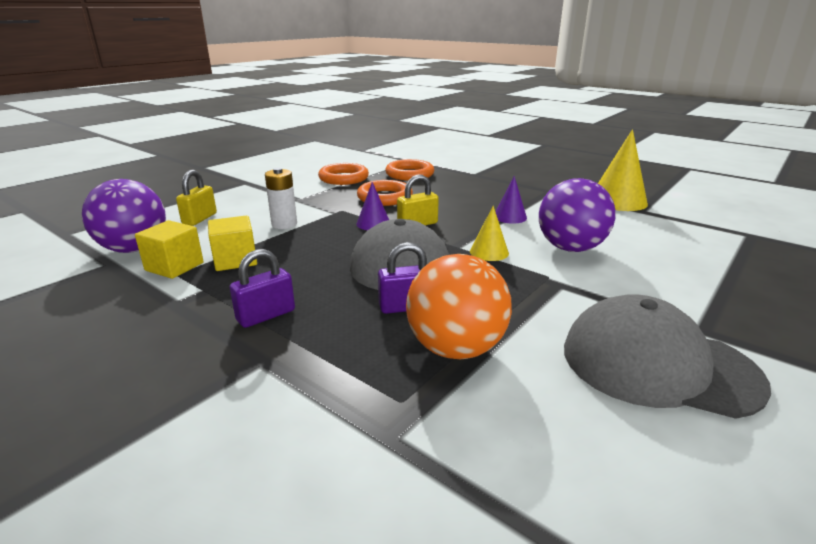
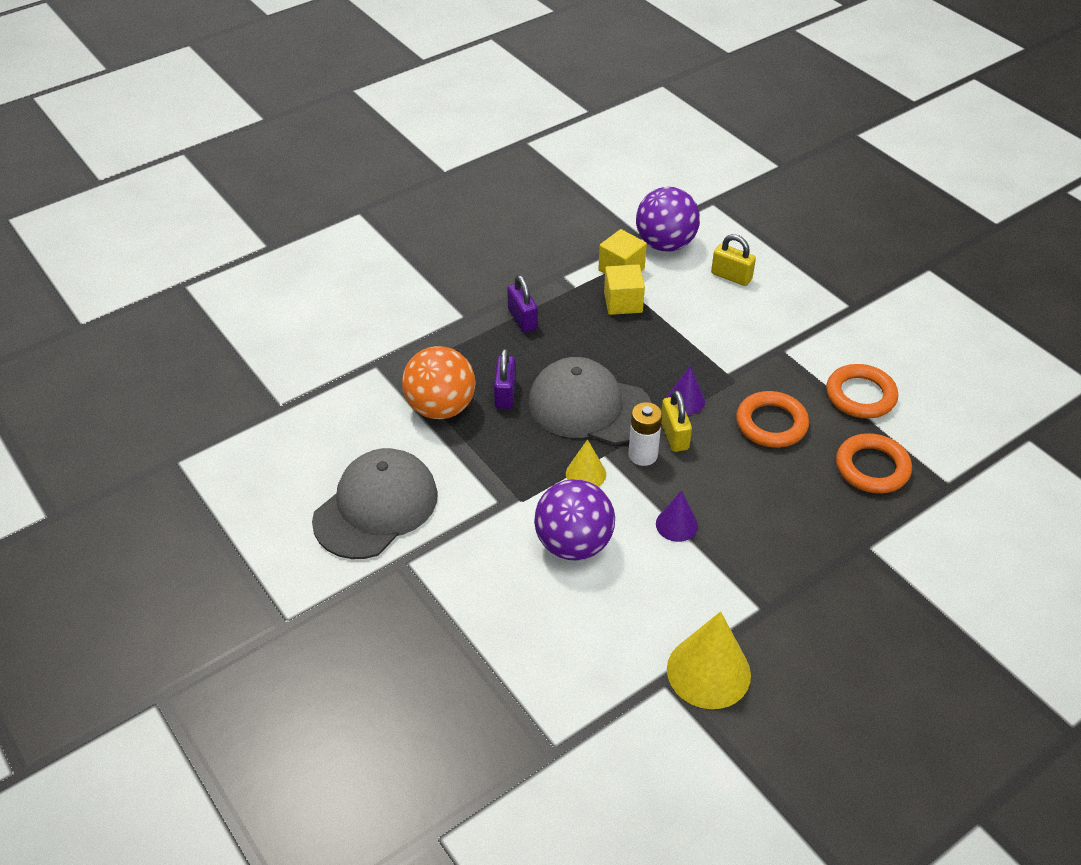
camera: 105 degrees right, 20 degrees up
(284, 224) = (700, 334): white battery -> white battery (643, 455)

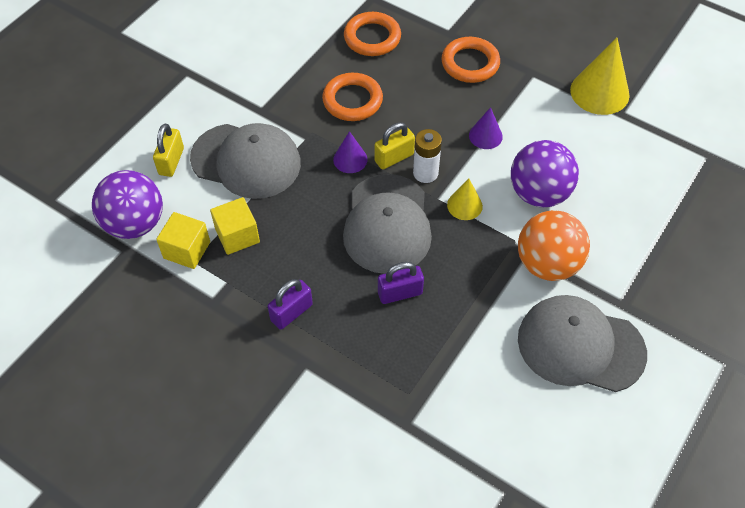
camera: 110 degrees left, 10 degrees up
(441, 408) = (441, 340): orange ball -> orange ball (547, 264)
(713, 325) = (246, 161): none -> grey cap
(860, 395) = (297, 53): orange ring -> orange ring (470, 63)

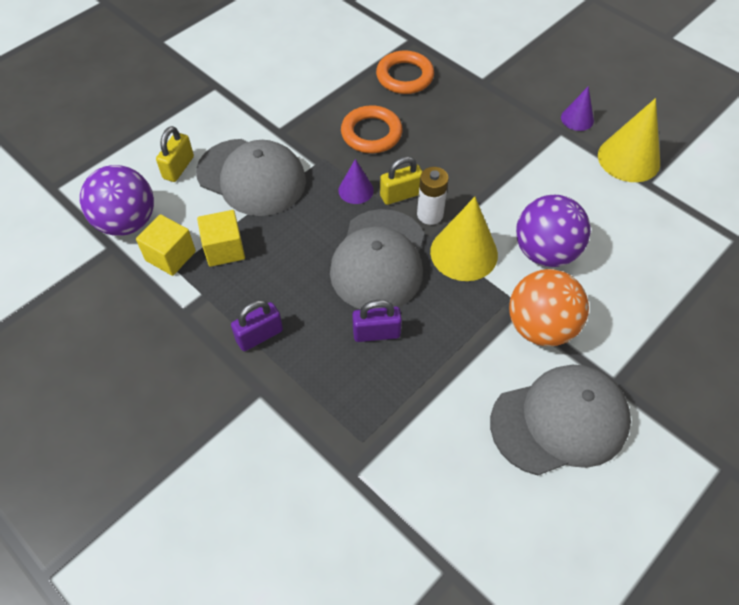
camera: 10 degrees right, 0 degrees up
(464, 205) = (464, 253): yellow cone -> yellow cone, size x1.80
(470, 63) = (498, 113): orange ring -> none
(485, 136) = (500, 186): purple cone -> purple cone (577, 119)
(580, 346) = (560, 421): grey cap -> grey cap turned 135 degrees clockwise

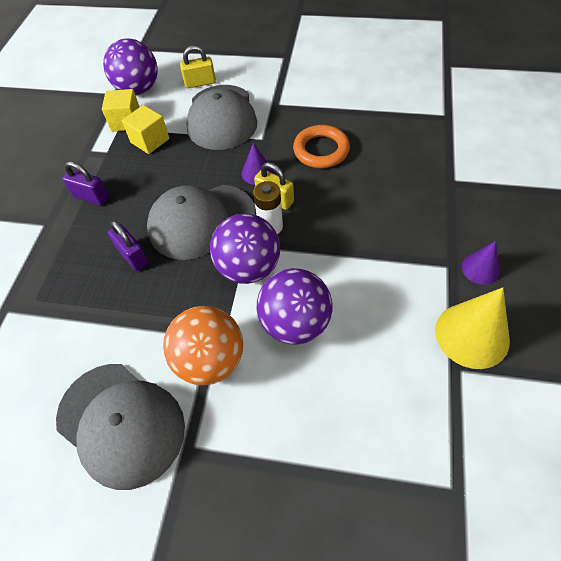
camera: 60 degrees right, 0 degrees up
(404, 76) = (401, 135): orange ring -> none
(464, 253) = (248, 268): yellow cone -> purple ball

